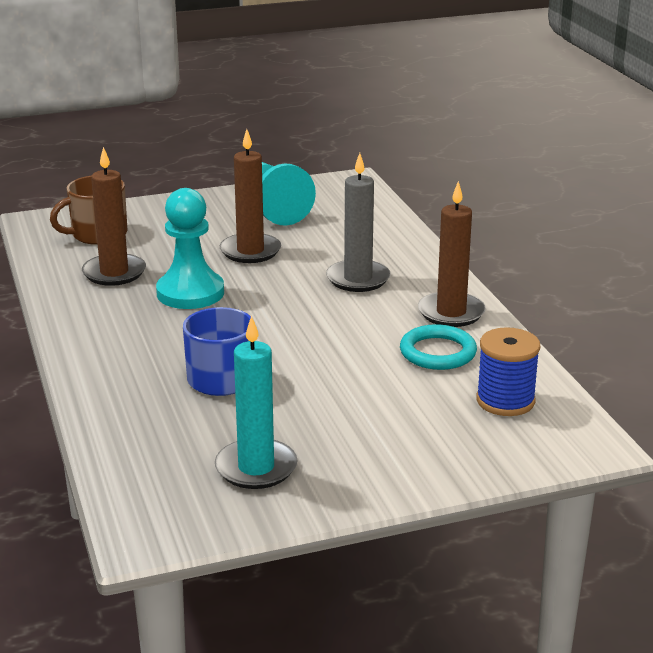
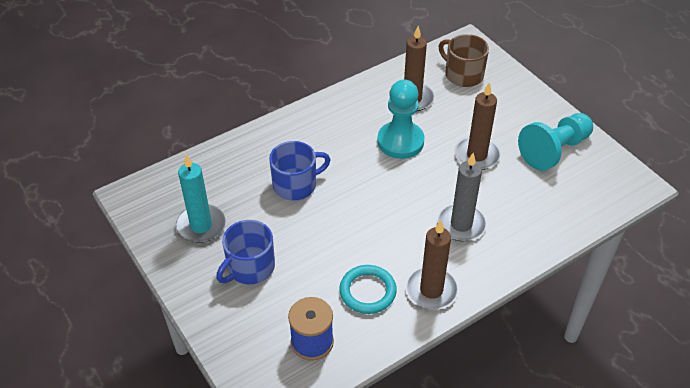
camera: 75 degrees right, 20 degrees up
(360, 433) = (250, 267): none -> blue mug

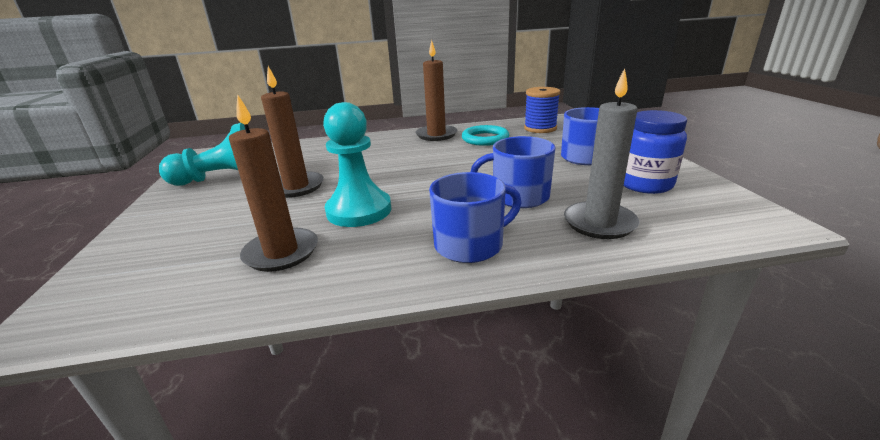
camera: 155 degrees left, 20 degrees down
(201, 226) = (645, 184): turquoise candle -> blue jar
(309, 130) = (470, 244): none -> blue mug
(461, 224) = (376, 154): grey candle -> grey candle (599, 223)
(463, 74) = (162, 268): brown mug -> none

